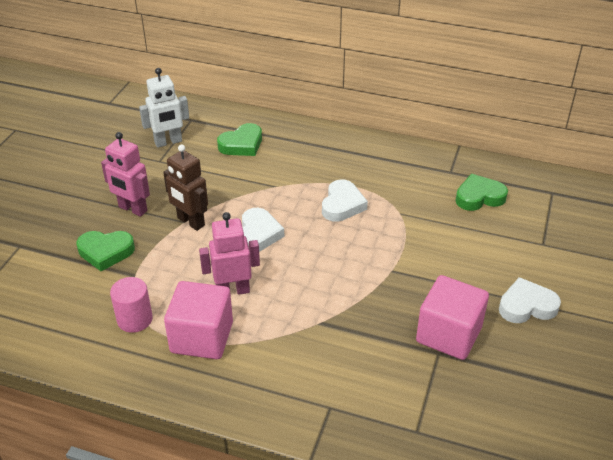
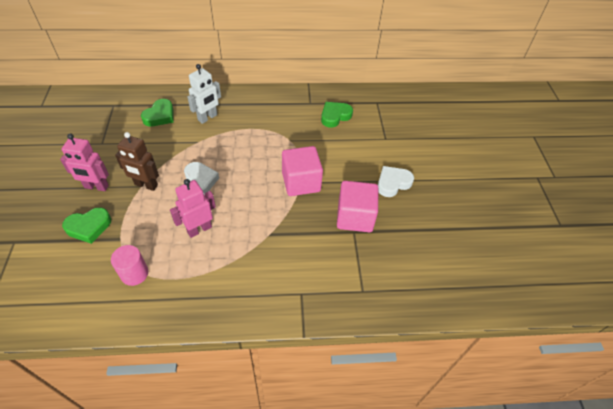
camera: 25 degrees left, 10 degrees up
(168, 142) = (103, 127): white robot -> white robot (207, 118)
(202, 337) = (191, 271): pink cube -> pink cube (301, 182)
(342, 205) = (249, 144): white heart -> none

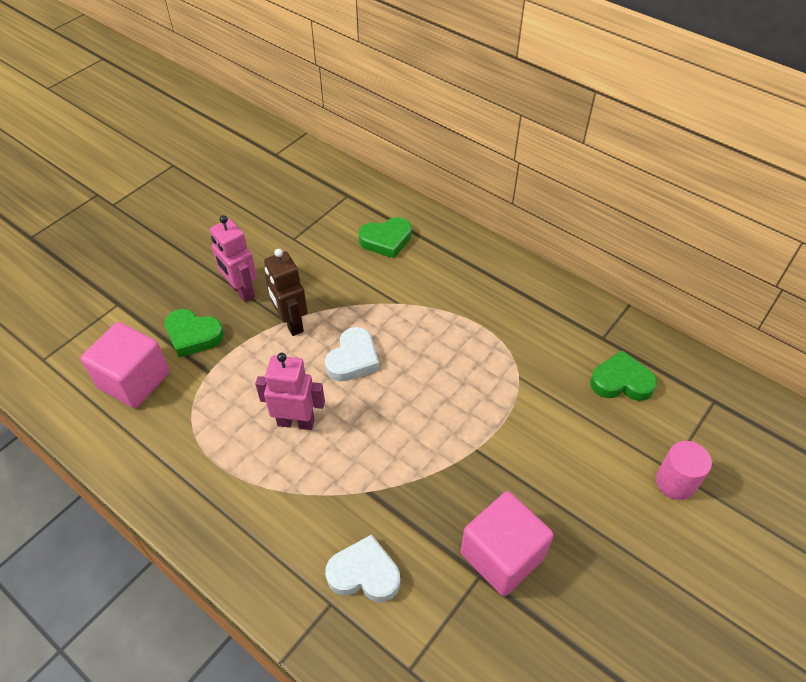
camera: 45 degrees right, 0 degrees up
(134, 274) = (185, 426): pink cylinder -> pink cylinder (675, 482)
(207, 118) = (440, 276): white robot -> none
(301, 182) = (476, 449): pink cube -> pink cube (134, 380)
(393, 183) = (611, 548): white heart -> white heart (364, 573)

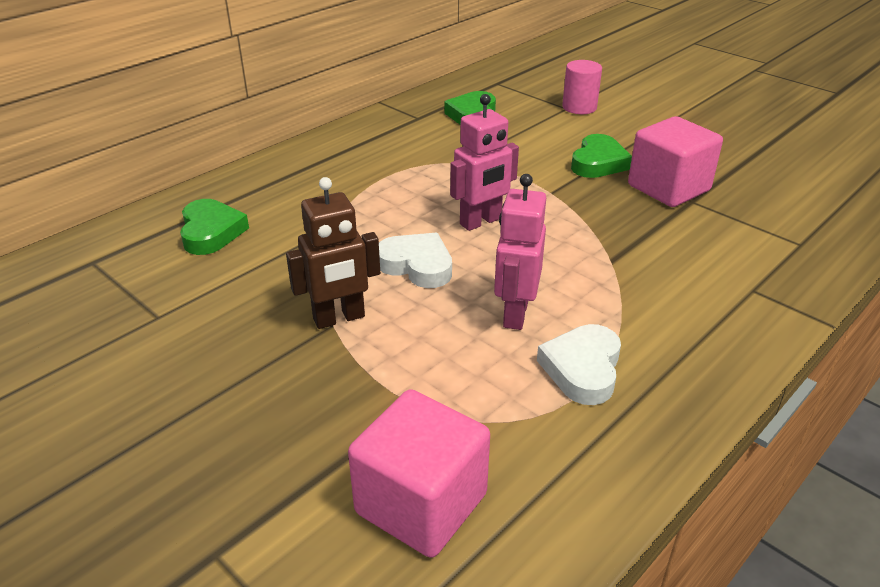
camera: 85 degrees left, 15 degrees down
(193, 335) = (334, 428): green heart -> green heart (598, 163)
(241, 291) = (251, 373): pink robot -> pink robot (481, 222)
(364, 573) = (711, 266): white heart -> white heart (582, 369)

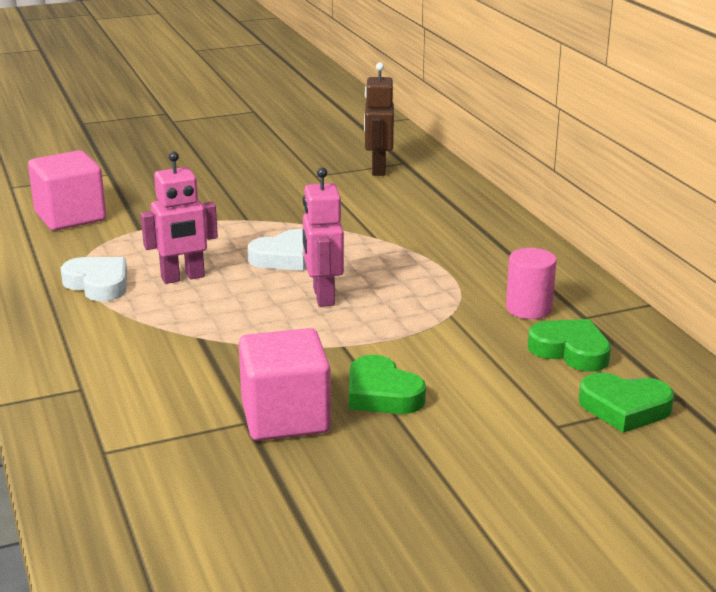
camera: 115 degrees right, 10 degrees down
(211, 232) = (410, 197): green heart -> green heart (624, 408)
(339, 318) = (251, 222): brown robot -> brown robot (378, 169)
(515, 314) = (183, 278): pink robot -> pink robot turned 120 degrees clockwise
(579, 107) = (552, 436): pink cylinder -> pink cylinder (529, 308)

